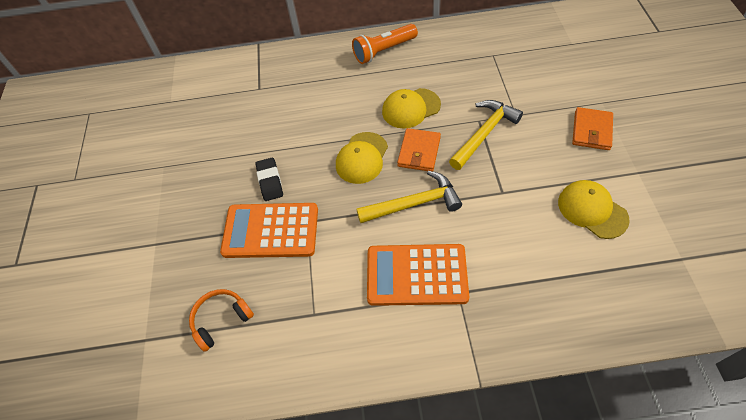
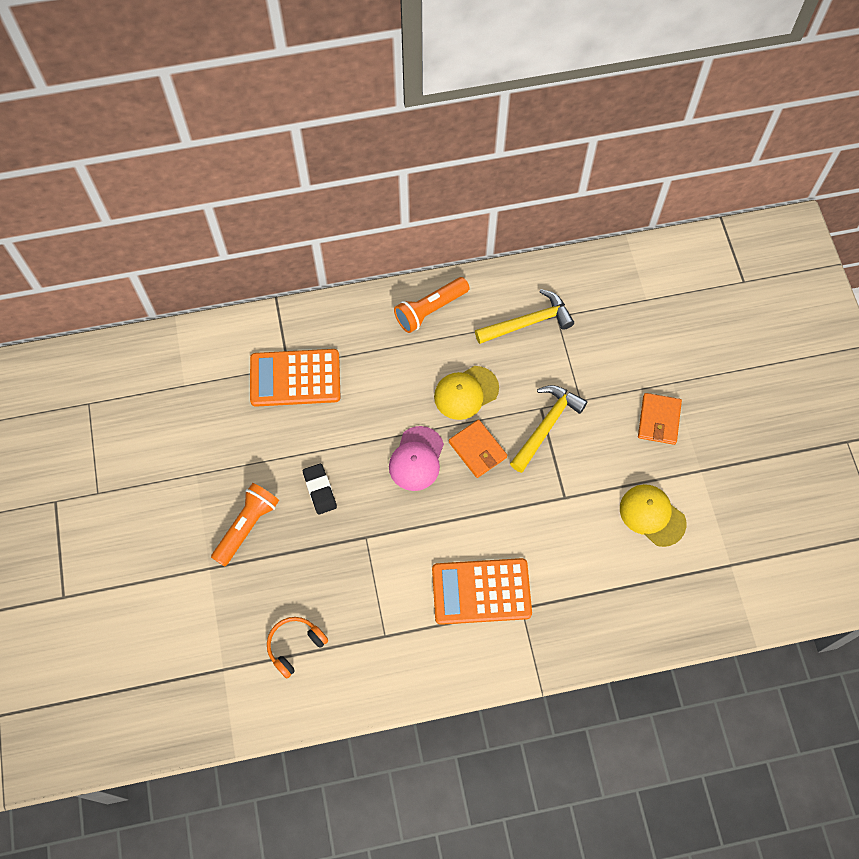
camera: 10 degrees left, 10 degrees up
(197, 209) = (247, 526): none -> orange flashlight
(270, 231) = (329, 549): orange calculator -> orange calculator (295, 378)
(362, 158) = (416, 459): yellow cap -> pink cap
(414, 204) = (475, 513): yellow hammer -> yellow hammer (528, 322)
(419, 152) = (477, 450): orange wallet -> orange wallet turned 45 degrees counterclockwise

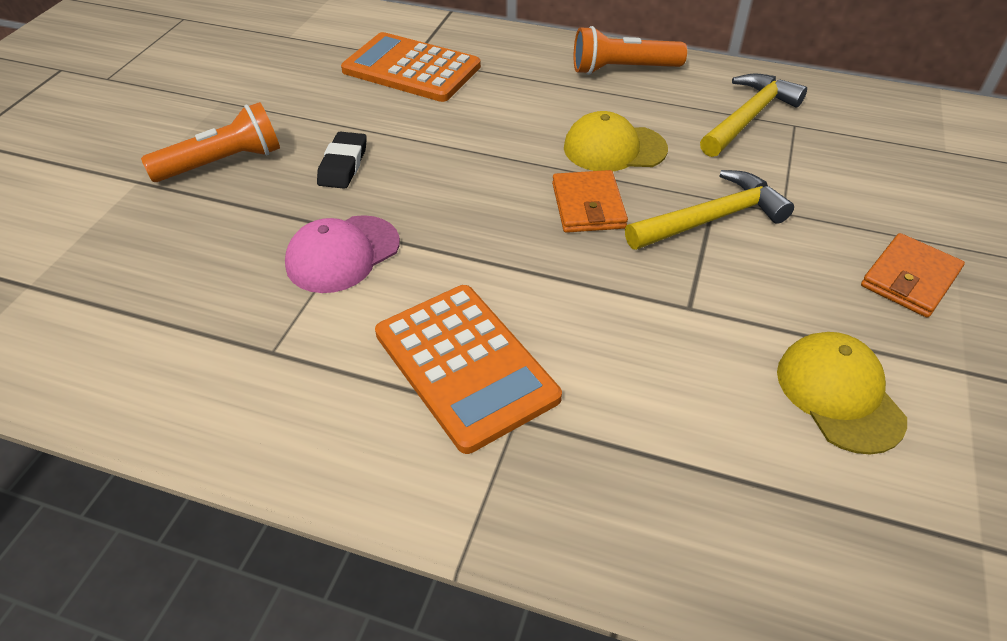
camera: 30 degrees right, 20 degrees down
(295, 646) = (142, 304): orange headphones -> none
(416, 459) = (494, 183): pink cap -> pink cap (342, 254)
(481, 592) = (465, 365): orange calculator -> orange calculator turned 150 degrees counterclockwise
(528, 322) = (749, 117): yellow hammer -> yellow hammer turned 60 degrees counterclockwise

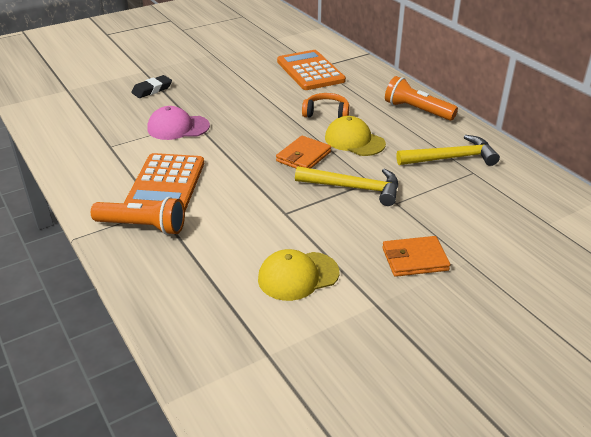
camera: 40 degrees right, 10 degrees down
(222, 163) = (181, 77): orange flashlight -> orange flashlight (142, 226)
(343, 165) = (224, 97): black eraser -> black eraser (152, 90)
(523, 124) = (326, 113): none -> orange headphones
(839, 394) = (298, 276): yellow cap -> yellow cap turned 135 degrees counterclockwise

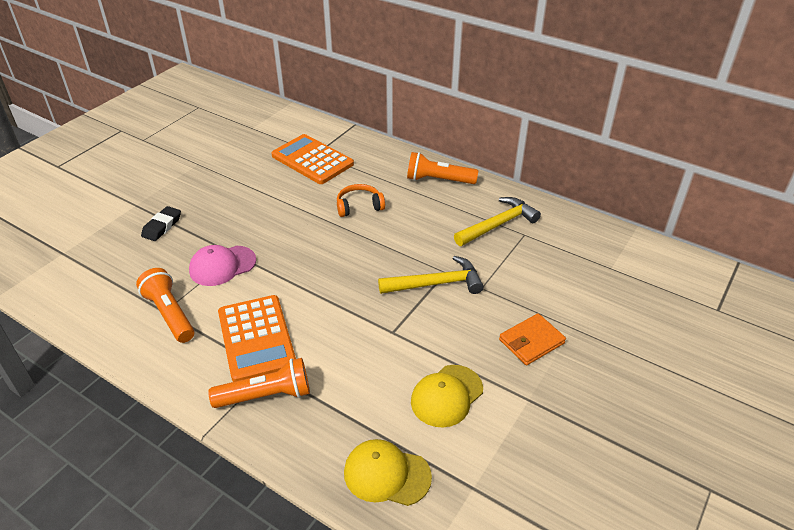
camera: 25 degrees left, 5 degrees up
(112, 149) = (170, 314): none -> orange flashlight
(303, 156) = (369, 263): orange wallet -> none
(354, 141) = (404, 230): yellow cap -> yellow cap (386, 474)

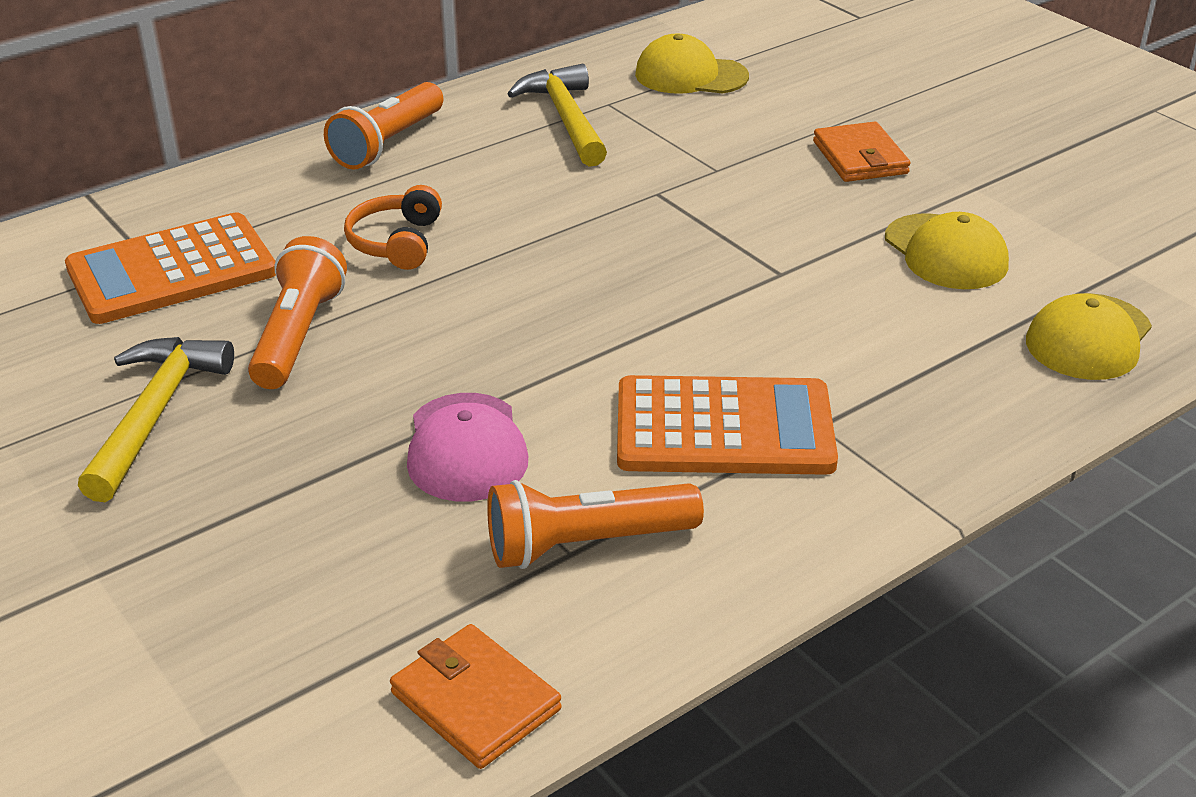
camera: 70 degrees left, 5 degrees down
(81, 307) = (475, 701): none -> orange wallet
(162, 226) = (238, 531): black eraser -> none
(266, 395) = (882, 436): orange flashlight -> orange flashlight (298, 335)
(436, 284) = (682, 207): yellow hammer -> yellow hammer (155, 414)
(578, 255) = (690, 75): none -> yellow cap

